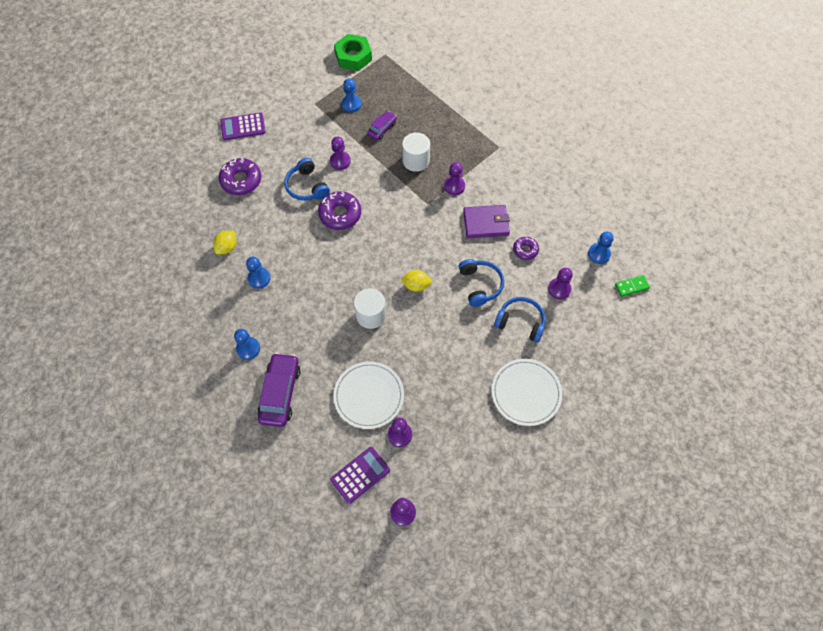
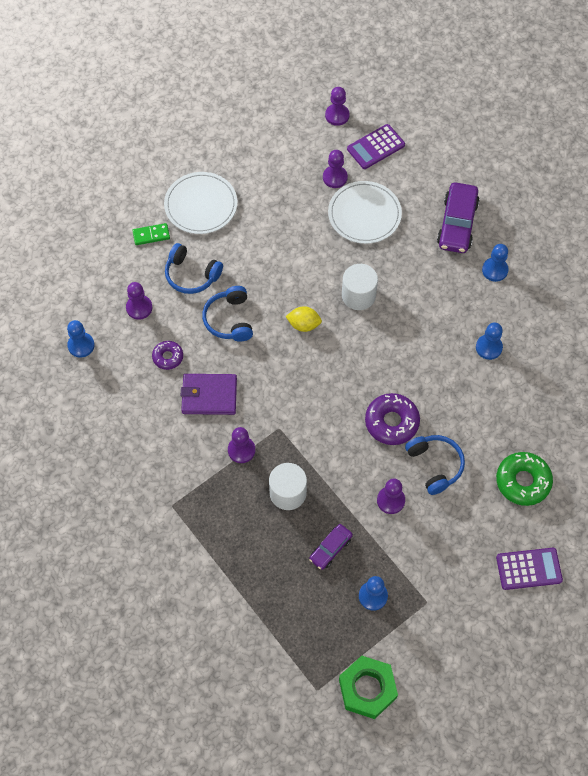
camera: 175 degrees left, 0 degrees up
(227, 247) = (531, 389): yellow lemon -> none
(241, 180) = (523, 481): purple donut -> green donut
(631, 286) = (55, 304): green domino -> green domino (151, 235)

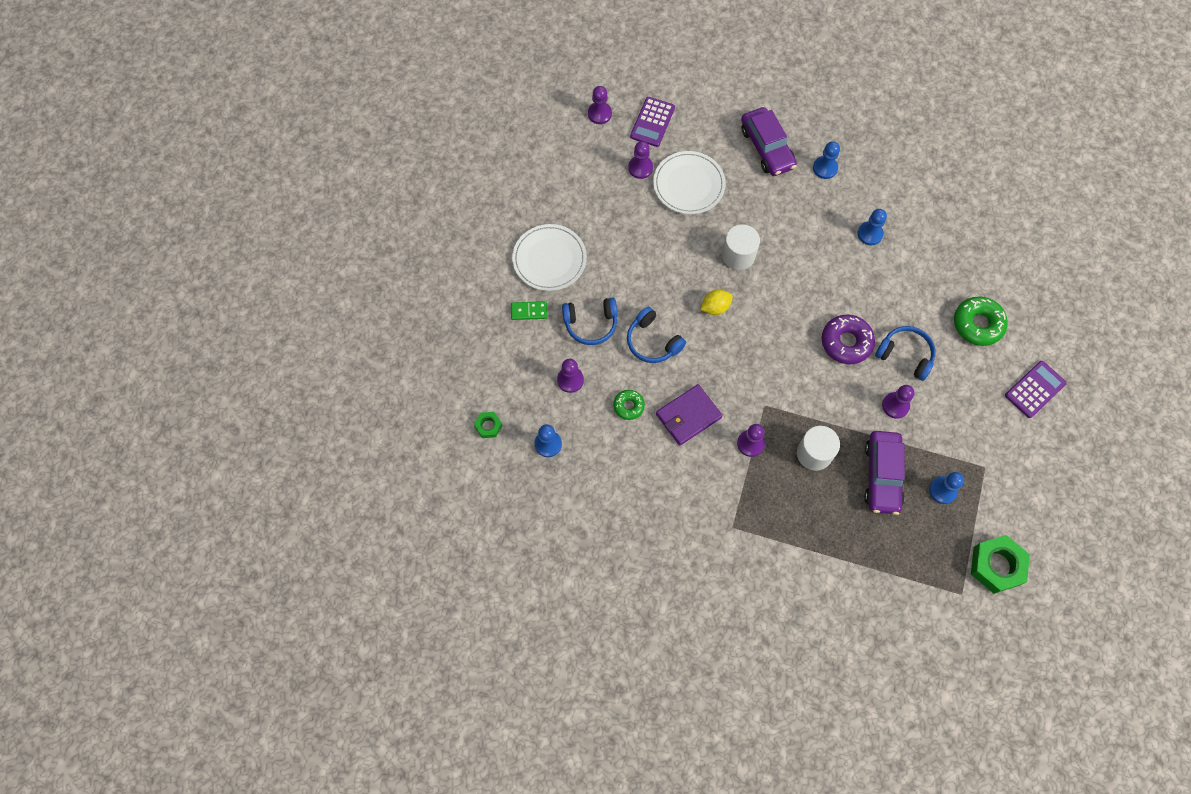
camera: 35 degrees left, 5 degrees up
(47, 302) = (488, 426): none -> green nut
(151, 235) = (529, 311): green domino -> green domino turned 45 degrees clockwise
(168, 357) = (628, 406): purple donut -> green donut
(330, 549) = (882, 475): purple car -> purple car, size x1.77

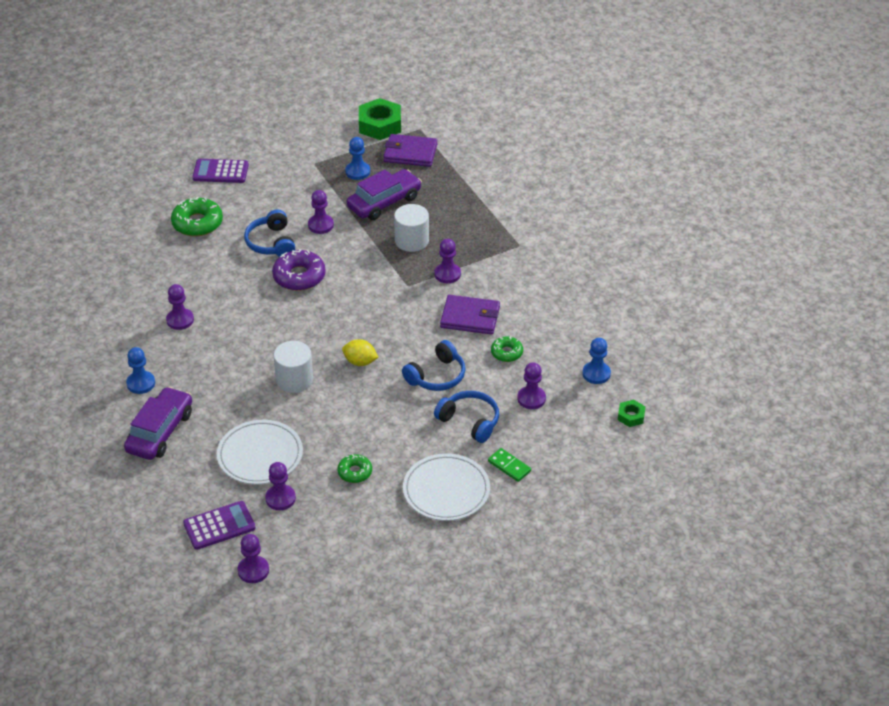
camera: 135 degrees left, 25 degrees down
(618, 223) = (355, 472): none -> green donut
(652, 342) = (437, 376): blue headphones -> blue headphones turned 45 degrees clockwise
(870, 234) = (180, 320): blue pawn -> purple pawn
(932, 554) = (410, 153): none -> purple wallet

